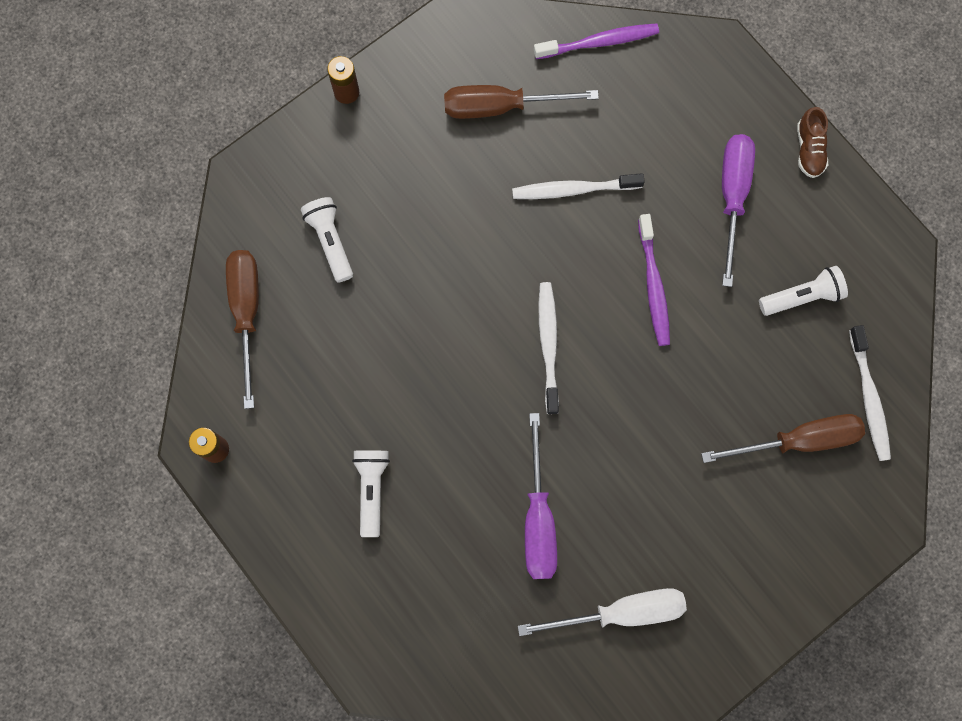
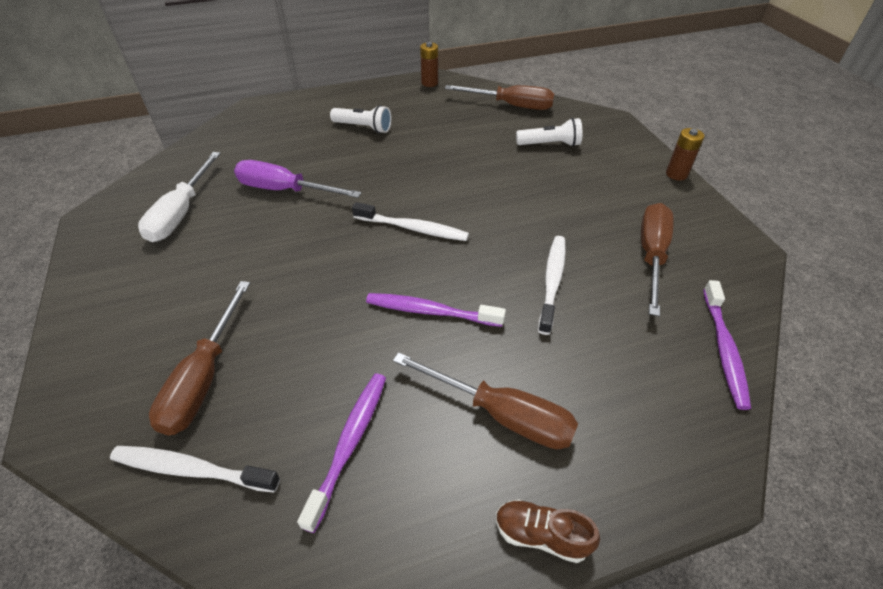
camera: 110 degrees right, 30 degrees down
(732, 197) = (501, 414): purple screwdriver -> brown screwdriver
(802, 296) = (349, 443): white flashlight -> purple toothbrush

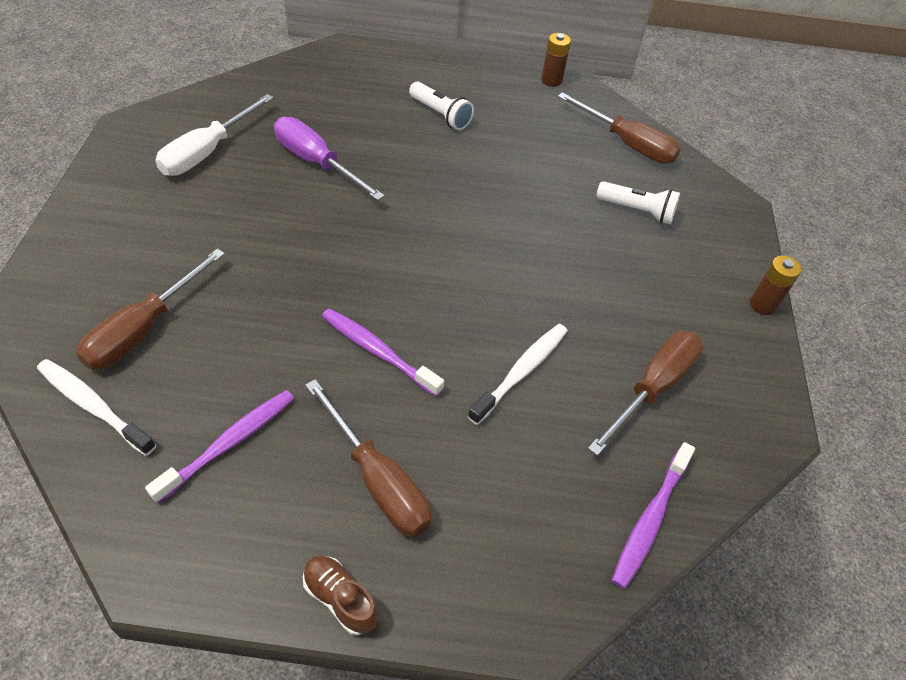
camera: 20 degrees right, 5 degrees up
(413, 228) = (417, 255): white toothbrush -> none

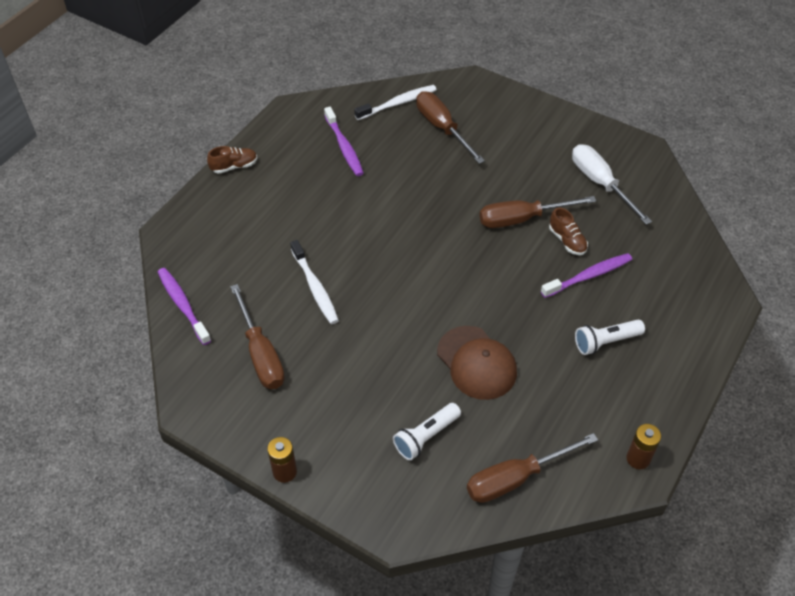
camera: 120 degrees right, 0 degrees up
(316, 162) = (567, 241): purple screwdriver -> brown shoe
(378, 351) = (370, 223): purple toothbrush -> purple toothbrush (588, 276)
(378, 480) = (285, 197): brown screwdriver -> brown screwdriver (522, 219)
(527, 196) = (476, 363): none -> brown cap

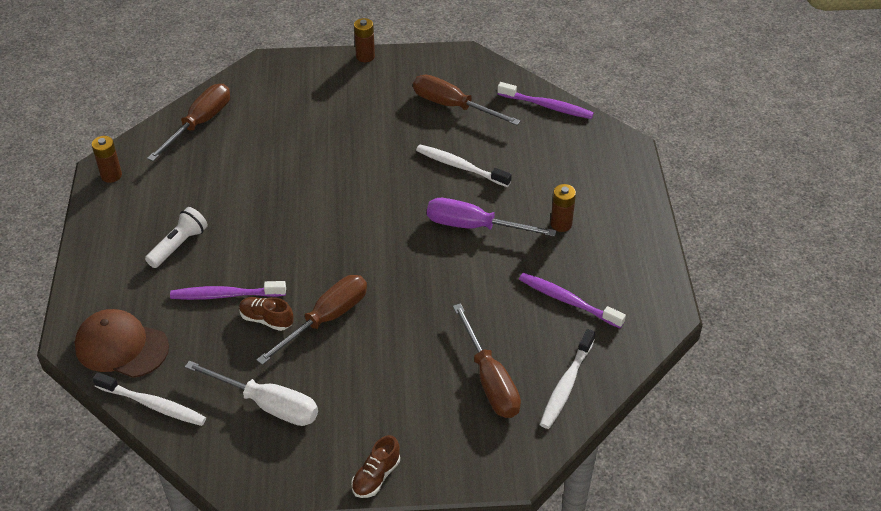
camera: 145 degrees right, 5 degrees down
(234, 166) = (645, 226): brown shoe -> brown shoe (376, 476)
(290, 198) = (561, 224): none -> brown battery
(354, 230) = (474, 226): none -> purple screwdriver
(426, 437) = (284, 116): white flashlight -> none
(442, 128) = (490, 380): brown screwdriver -> brown screwdriver turned 45 degrees clockwise
(476, 363) = (280, 178): brown cap -> brown cap (121, 346)
(588, 276) = (225, 295): purple toothbrush -> purple toothbrush turned 60 degrees clockwise
(682, 222) = (153, 404): none -> white toothbrush

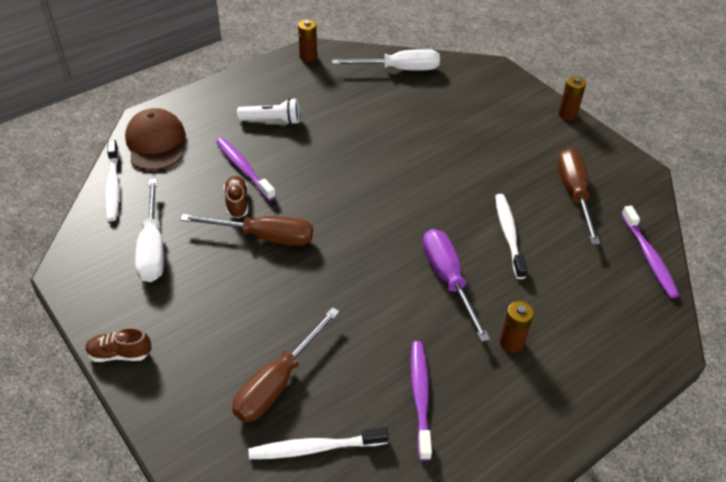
camera: 55 degrees right, 0 degrees up
(200, 123) = (399, 69): brown screwdriver -> white screwdriver

